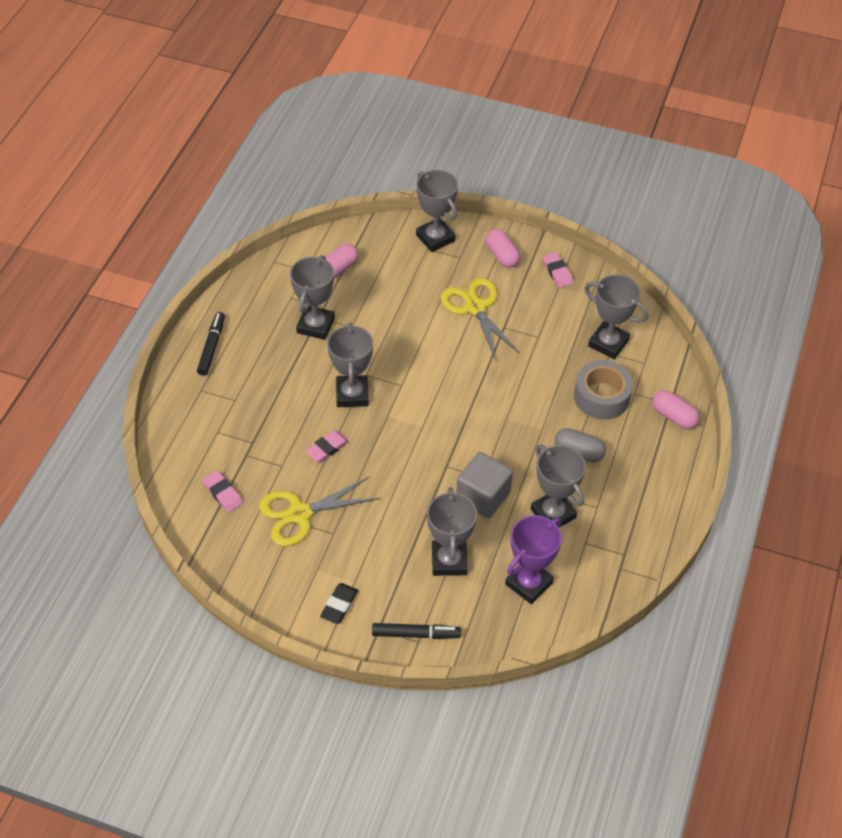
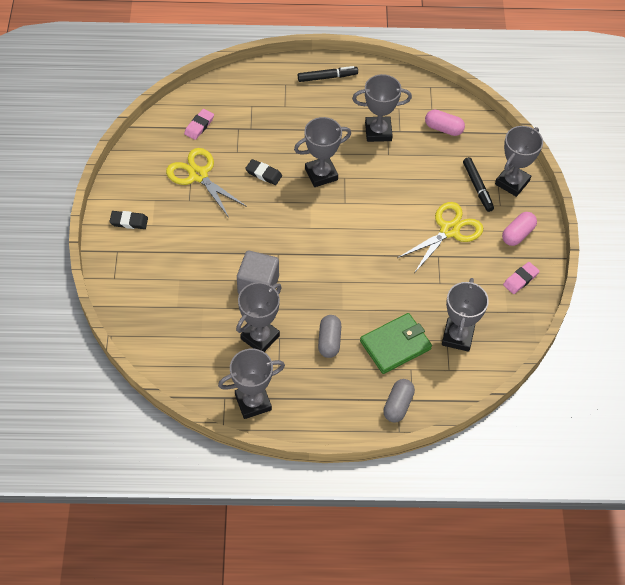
camera: 70 degrees right, 5 degrees up
(327, 448) = (263, 174): pink eraser -> black eraser
(415, 634) = (119, 275): black marker -> black marker (477, 187)
(449, 561) = (190, 278): grey trophy -> grey trophy (253, 402)
(529, 583) = (188, 336): purple trophy -> none
(601, 396) = (395, 345): grey tape -> green wallet
(674, 416) = (398, 405): pink capsule -> grey capsule

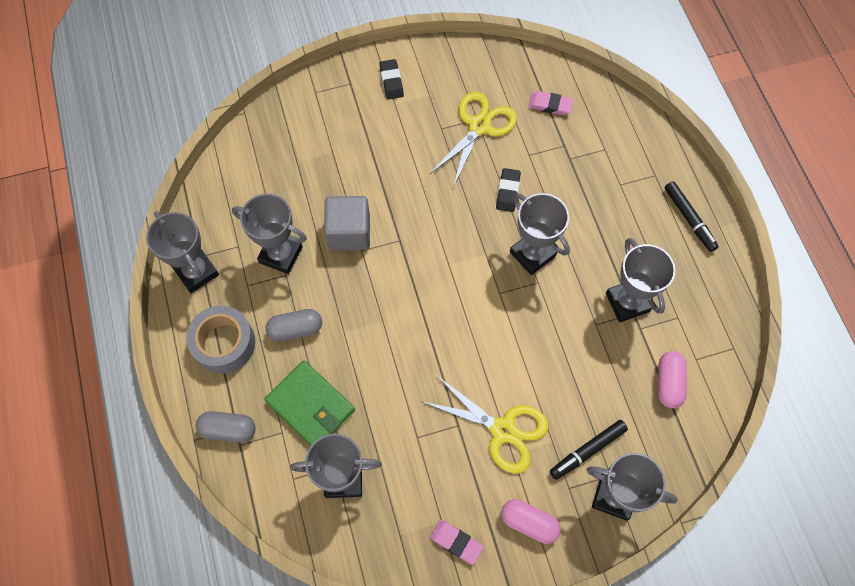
camera: 75 degrees right, 10 degrees up
(324, 394) = (224, 343): none -> grey tape

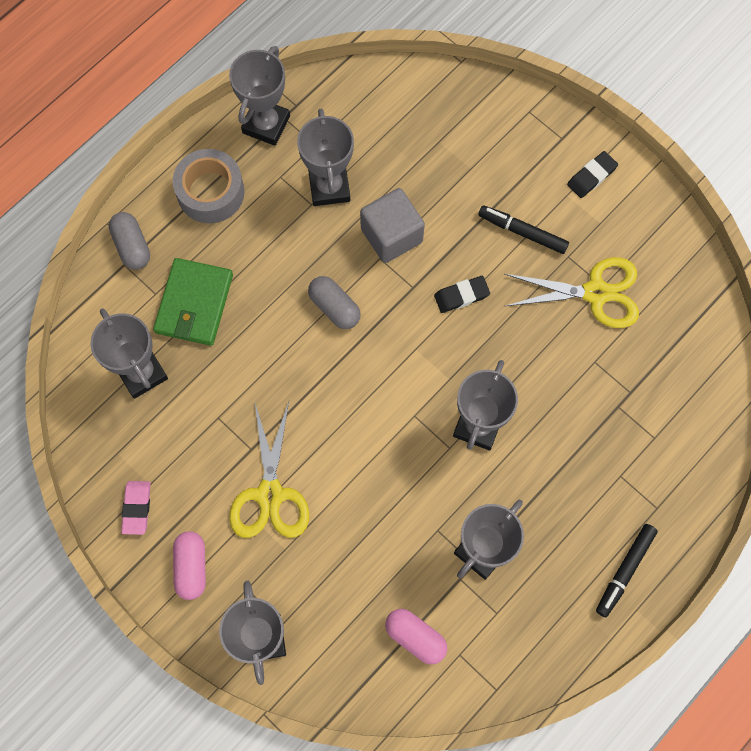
camera: 60 degrees right, 5 degrees up
(295, 329) = (261, 246): grey capsule -> grey capsule (334, 307)
(508, 192) = (535, 363): black eraser -> black eraser (461, 296)
(550, 105) = (671, 352): pink eraser -> none
(587, 451) = (295, 588): black marker -> black marker (522, 232)
(668, 383) = (415, 637): pink capsule -> pink capsule turned 60 degrees clockwise

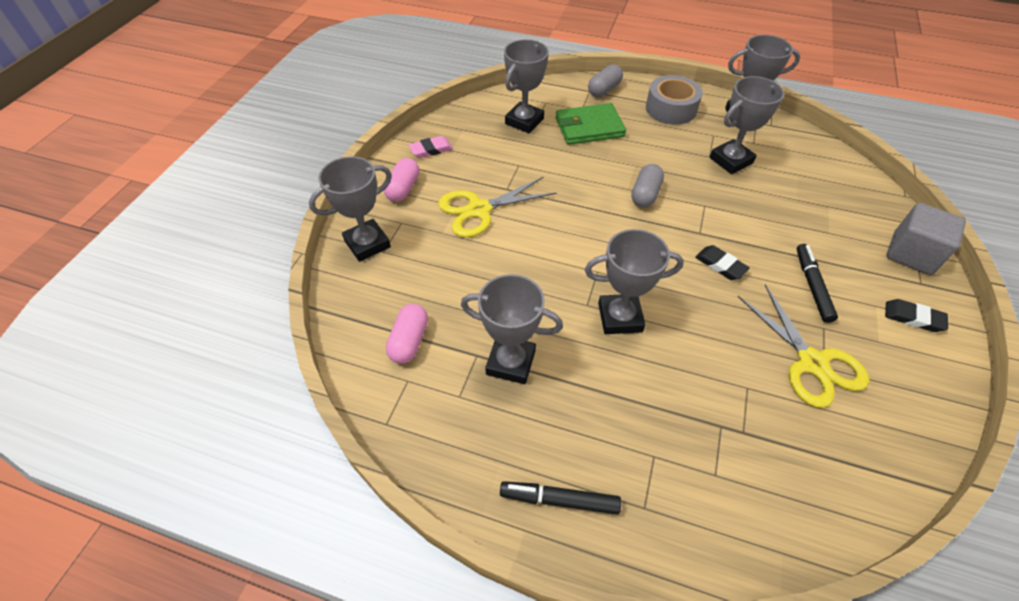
camera: 65 degrees right, 20 degrees down
(191, 567) = (403, 189): pink capsule -> pink capsule turned 45 degrees counterclockwise
(391, 235) = (728, 206): grey cube -> grey cube (911, 254)

